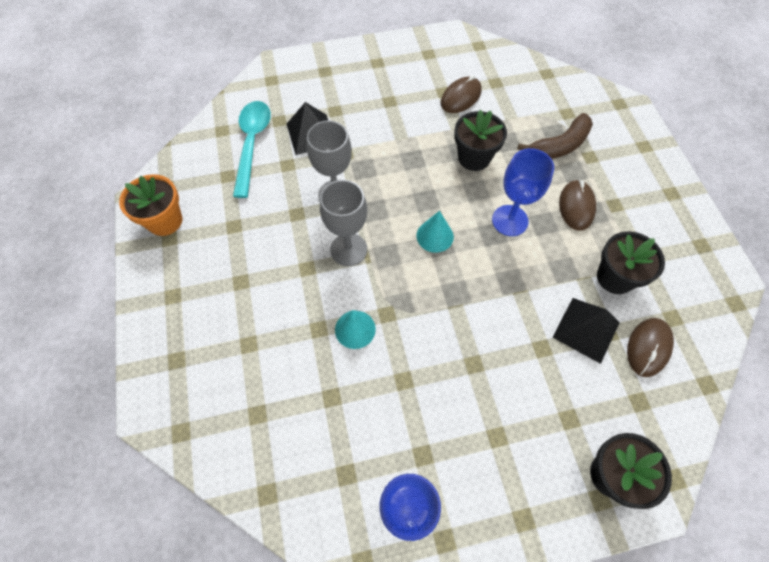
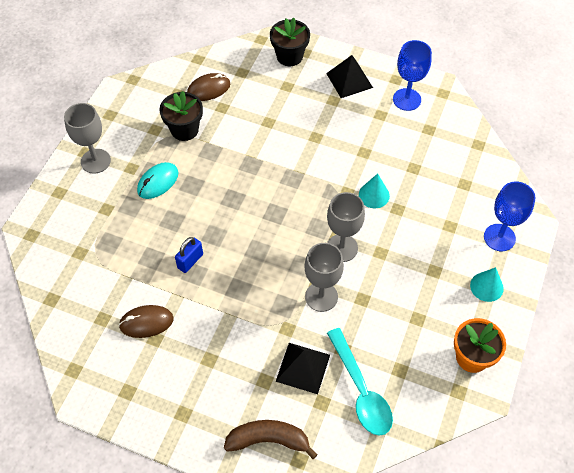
camera: 145 degrees left, 5 degrees down
(252, 144) = (361, 390): turquoise spoon -> turquoise spoon turned 60 degrees counterclockwise
(435, 236) = (273, 221): turquoise cone -> turquoise cone (486, 286)
(474, 158) = (190, 261): black flower pot -> blue padlock
(510, 220) = (212, 200): blue goblet -> blue goblet (499, 237)
(559, 146) = (117, 230): brown banana -> brown banana (268, 440)
(576, 206) = (158, 182): brown mouse -> turquoise mouse
(586, 329) = (233, 116): black pyramid -> black pyramid (349, 80)
(652, 191) = (95, 161): none -> grey goblet

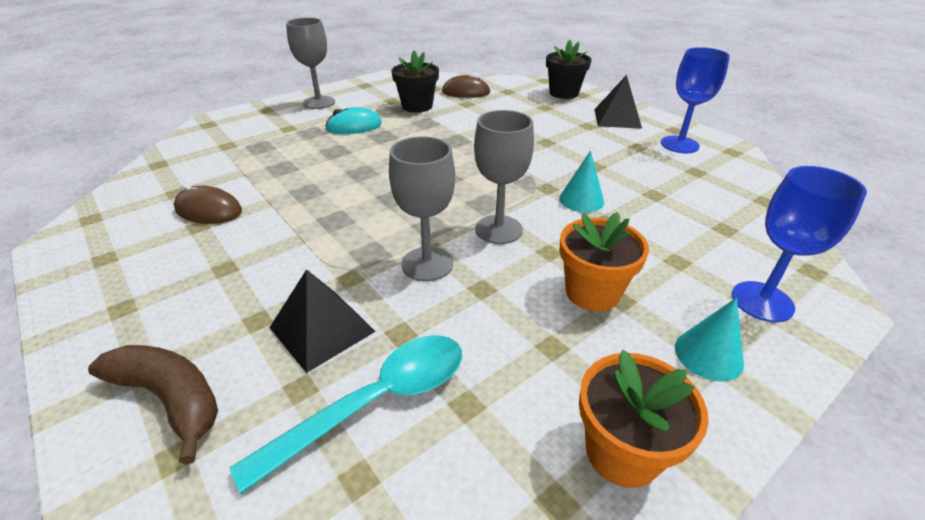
camera: 30 degrees right, 20 degrees down
(190, 261) = (314, 182): blue padlock -> none
(361, 390) = (376, 402): turquoise spoon -> turquoise spoon turned 135 degrees counterclockwise
(418, 273) = (592, 292): none -> orange flower pot

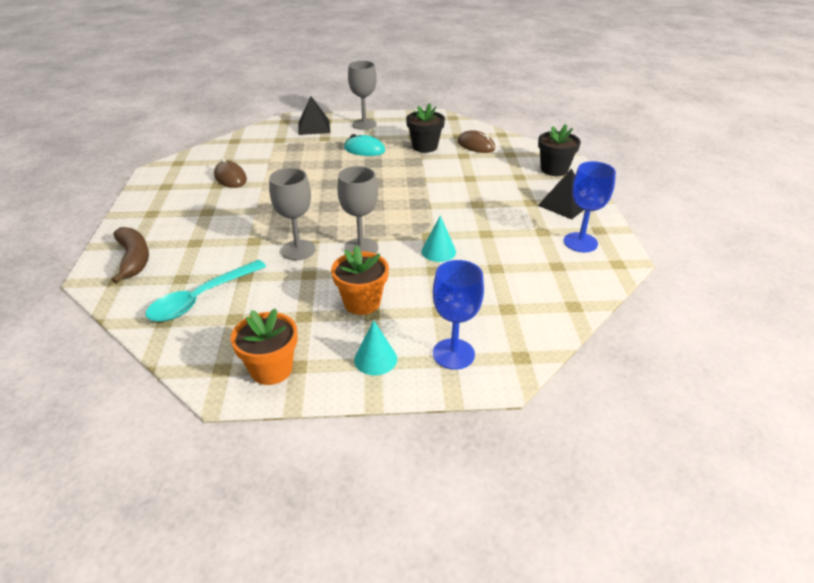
camera: 35 degrees right, 0 degrees up
(322, 329) = (215, 259): black pyramid -> black pyramid (314, 127)
(376, 402) = (201, 298): turquoise spoon -> turquoise spoon turned 135 degrees clockwise

